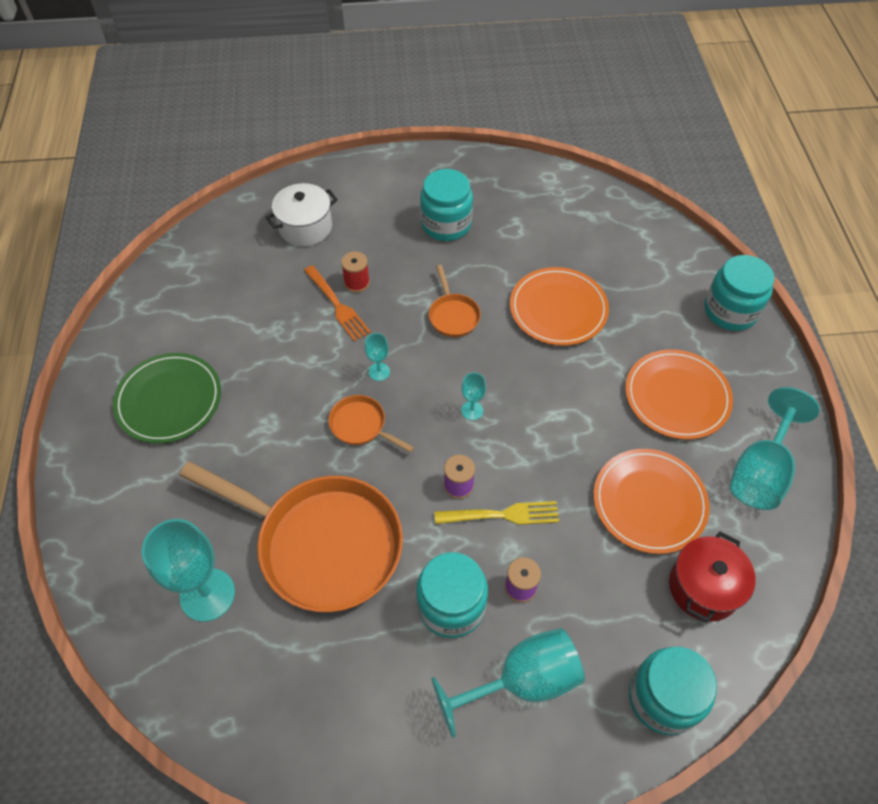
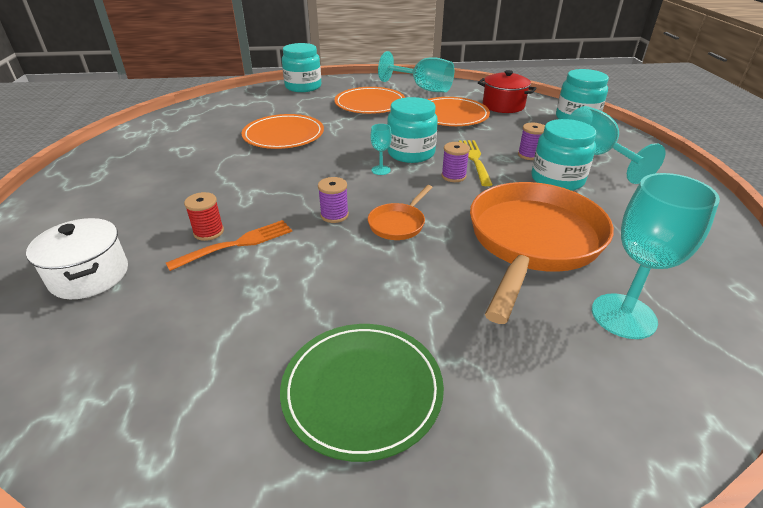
camera: 90 degrees left, 20 degrees down
(379, 372) = (334, 215): turquoise goblet -> purple spool
(446, 224) = (154, 181): turquoise jar -> turquoise jar (411, 153)
(453, 315) = (275, 178): orange pan -> none

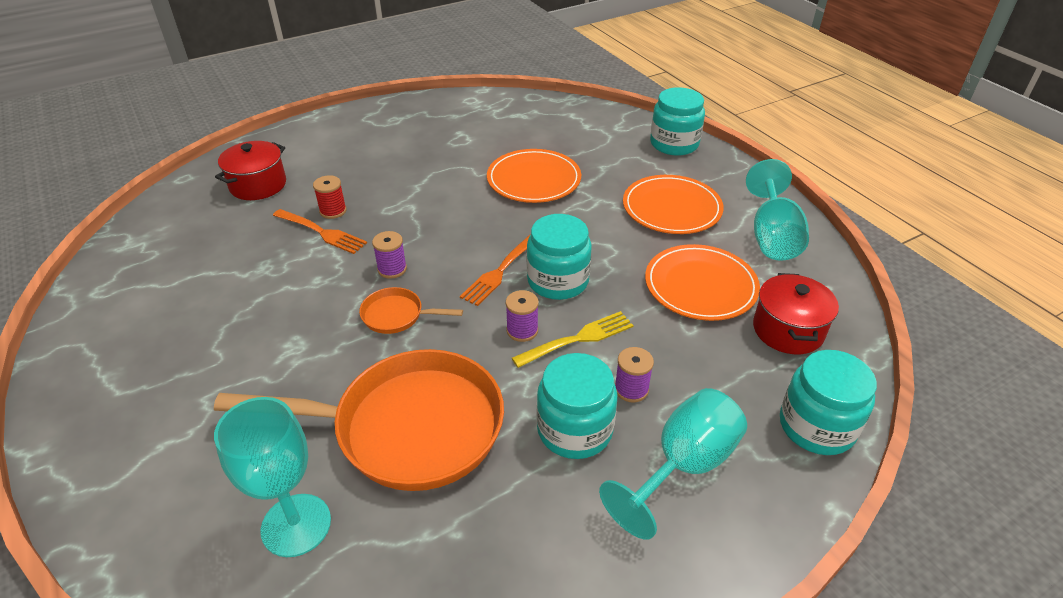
camera: 65 degrees right, 5 degrees up
(89, 276) = (258, 185): white pot -> red pot
(362, 390) = (166, 361): green plate -> none
(381, 170) = (500, 270): turquoise goblet -> orange fork

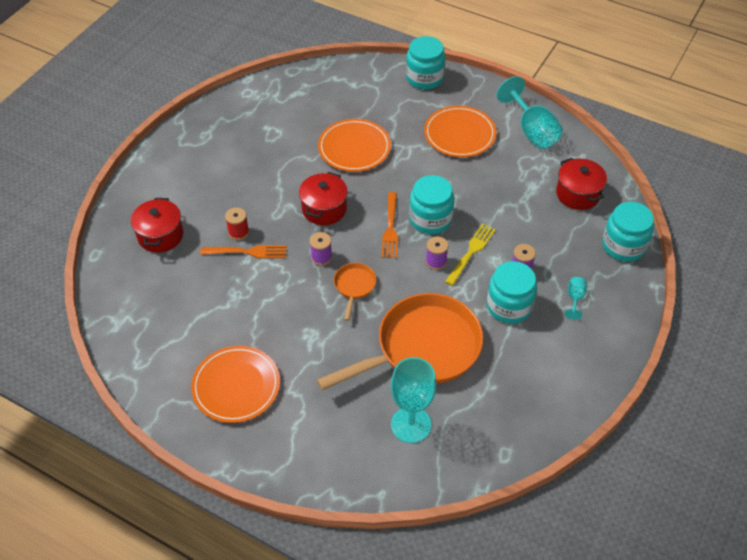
camera: 30 degrees left, 10 degrees up
(397, 315) = (354, 287): orange pan -> orange pan turned 120 degrees clockwise
(444, 223) = (324, 209): none -> red pot
(683, 466) = (575, 299): turquoise goblet -> turquoise goblet, size x0.47
(700, 286) = (514, 185): orange plate -> orange plate (236, 386)

